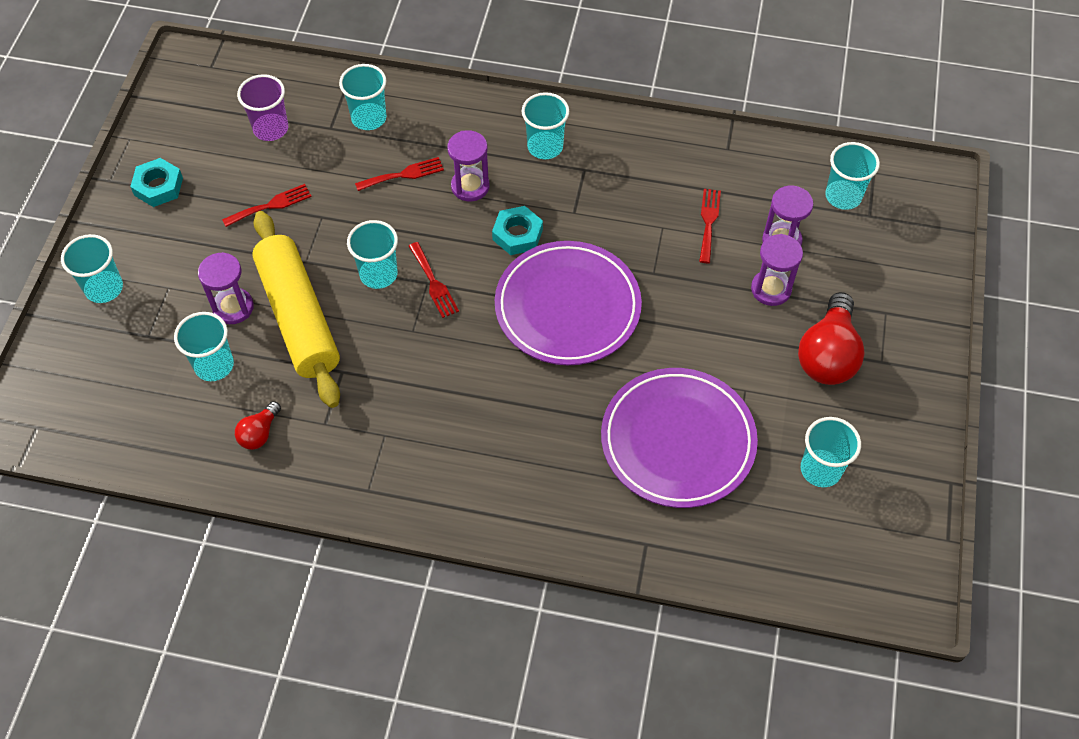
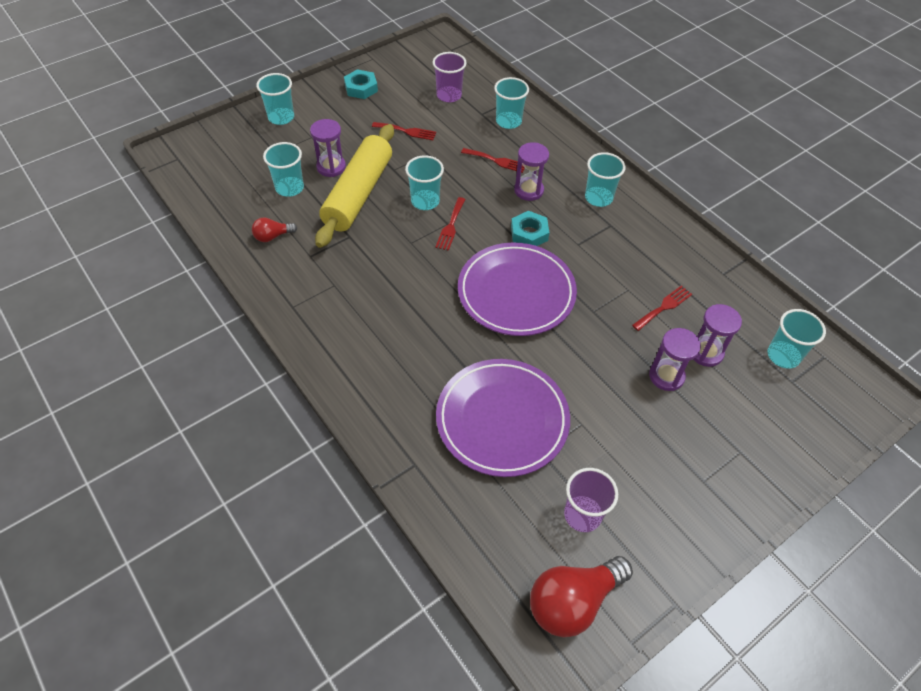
camera: 40 degrees right, 5 degrees down
(820, 469) = (582, 515): turquoise cup -> purple cup
(828, 355) = (666, 446): red light bulb -> red light bulb (573, 601)

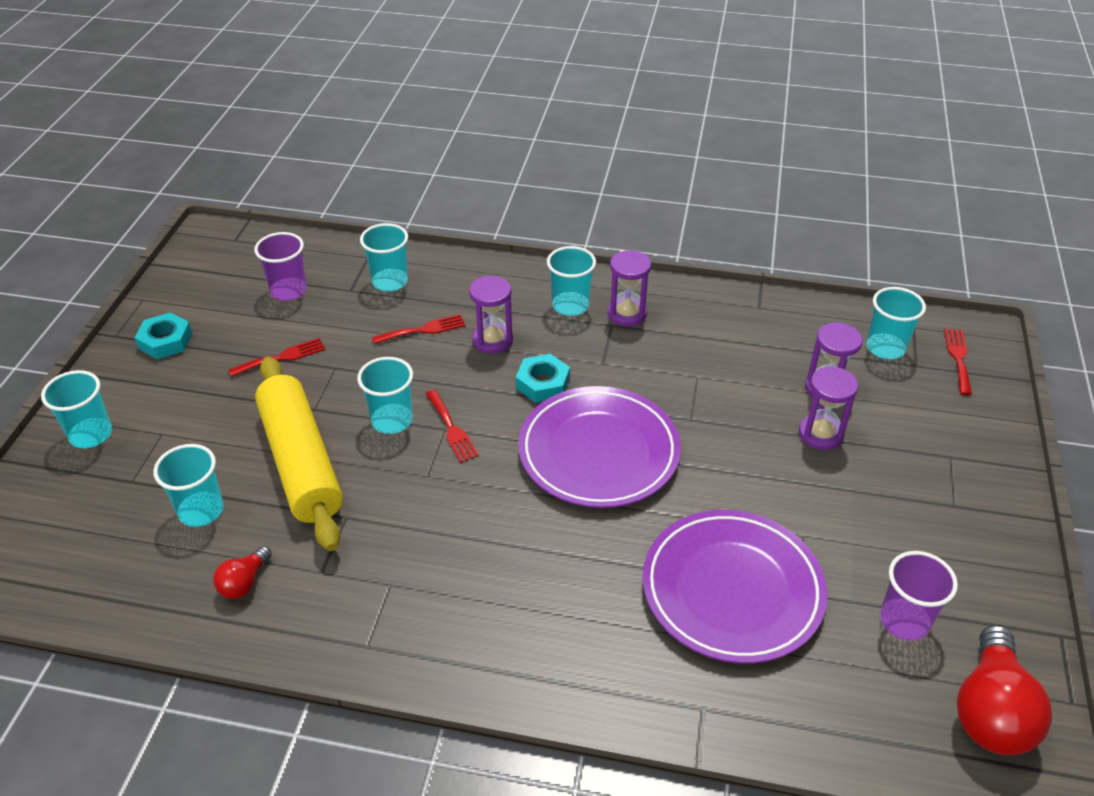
camera: 40 degrees left, 10 degrees down
(331, 167) = (230, 453): purple hourglass -> purple hourglass (627, 314)
(664, 307) = (746, 371): red fork -> red fork (958, 358)

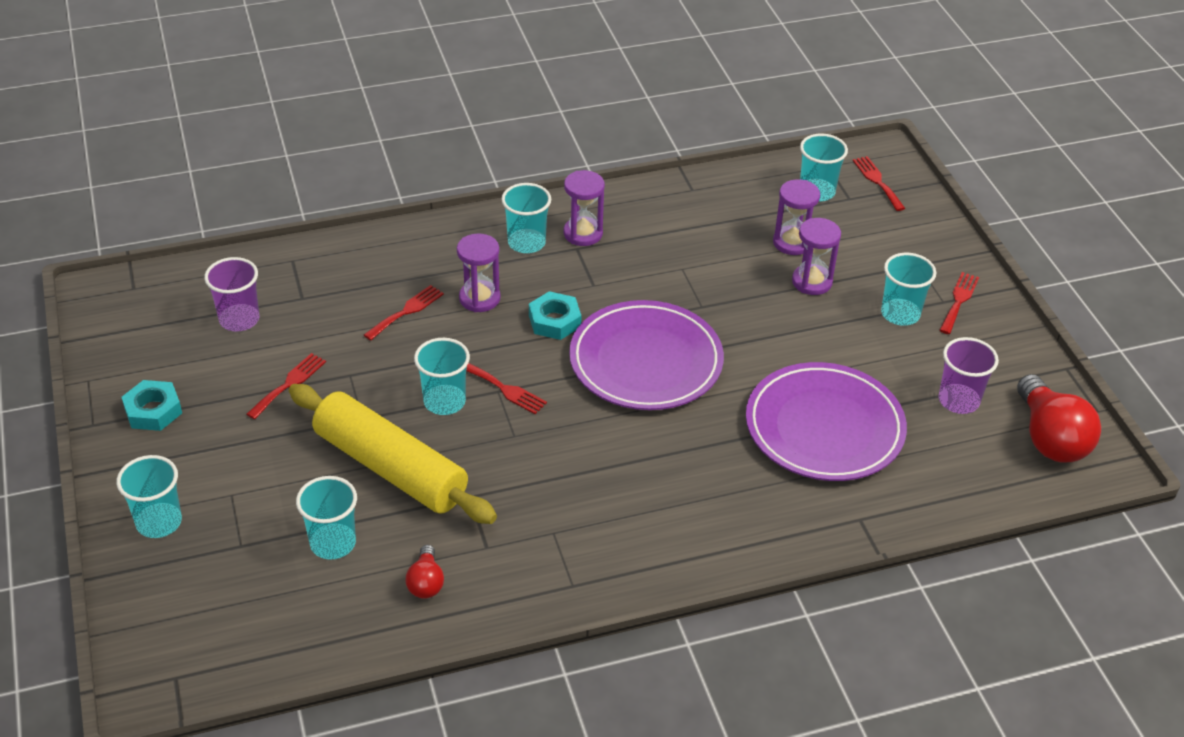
camera: 30 degrees left, 0 degrees up
(390, 282) = (335, 277): turquoise cup -> turquoise cup (900, 314)
(974, 511) = (959, 301): none -> red fork

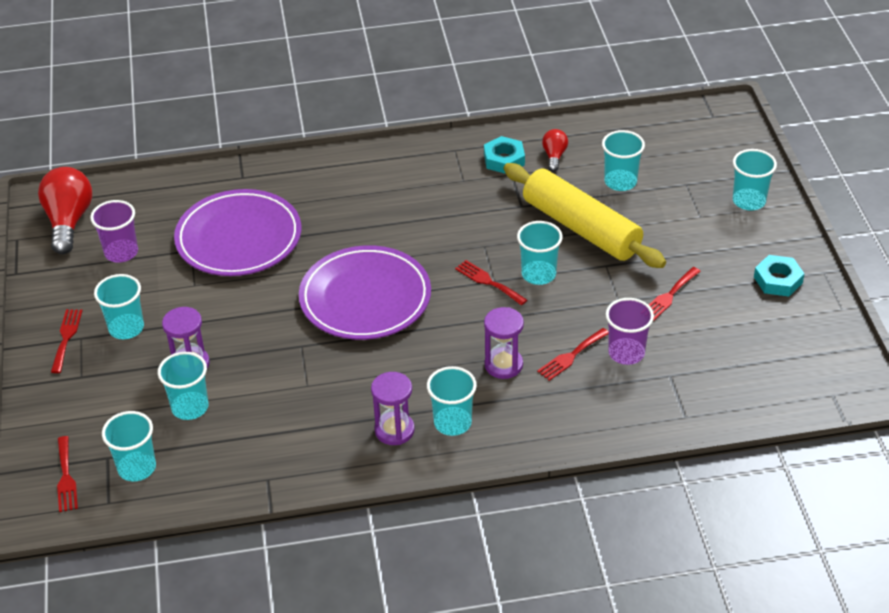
camera: 170 degrees left, 0 degrees up
(239, 319) = (724, 356): purple cup -> purple cup (626, 353)
(554, 321) = (437, 339): turquoise nut -> turquoise nut (504, 159)
(792, 242) = (190, 407): purple hourglass -> turquoise cup
(959, 301) = (66, 337): red fork -> red fork turned 150 degrees clockwise

